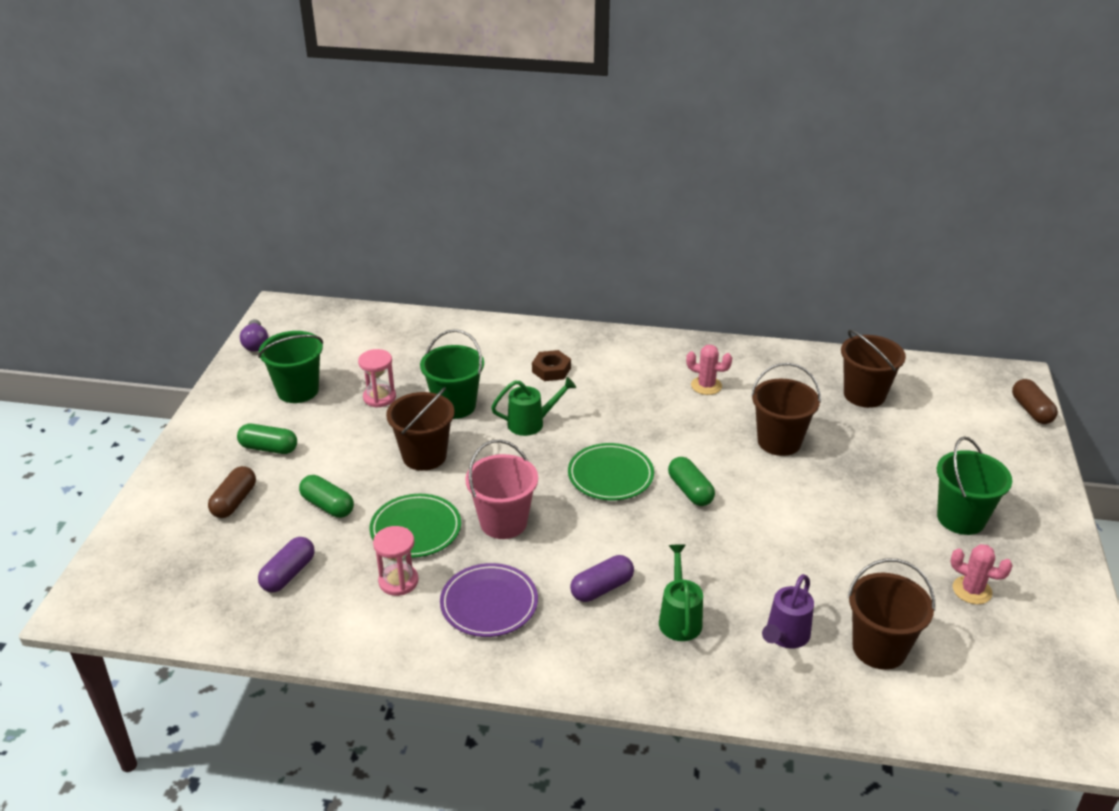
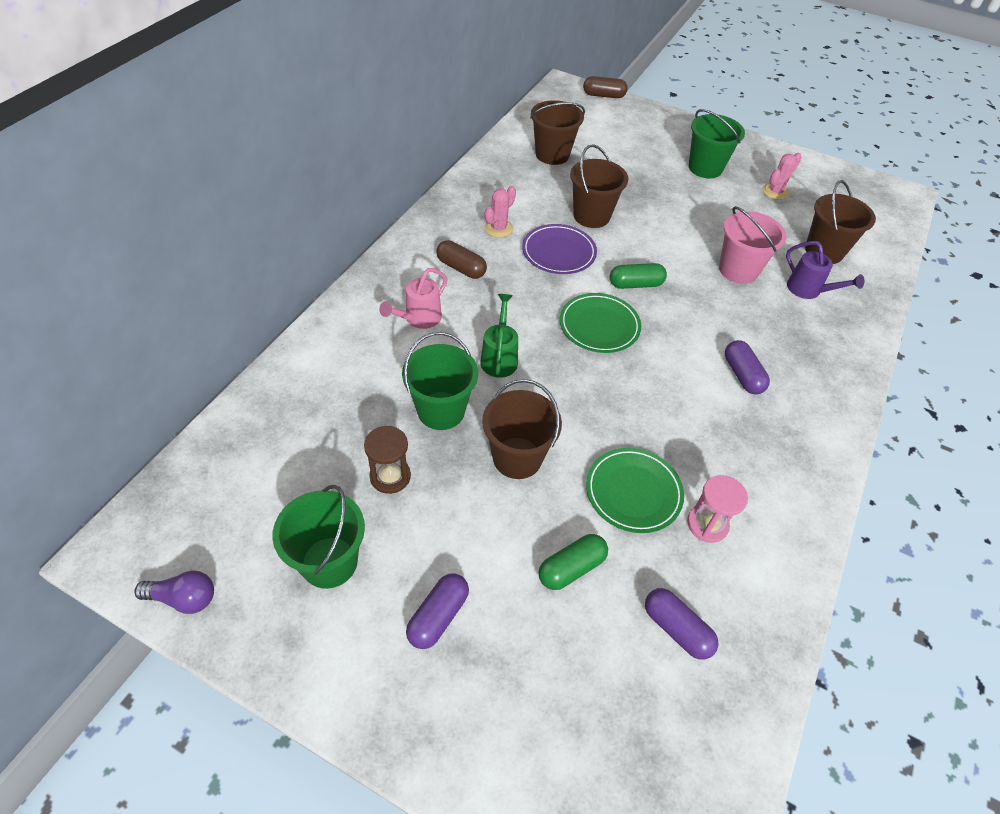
camera: 75 degrees left, 15 degrees up
(234, 501) = (531, 673): brown capsule -> brown capsule (461, 268)
(269, 448) = (438, 616): green capsule -> purple capsule
(379, 397) = (390, 476): pink hourglass -> brown hourglass
(489, 603) = (749, 458): purple plate -> purple plate (558, 252)
(503, 522) = (642, 419): pink bucket -> pink bucket (738, 270)
(551, 370) = (419, 319): brown nut -> pink watering can
(679, 618) = (783, 339): green watering can -> none

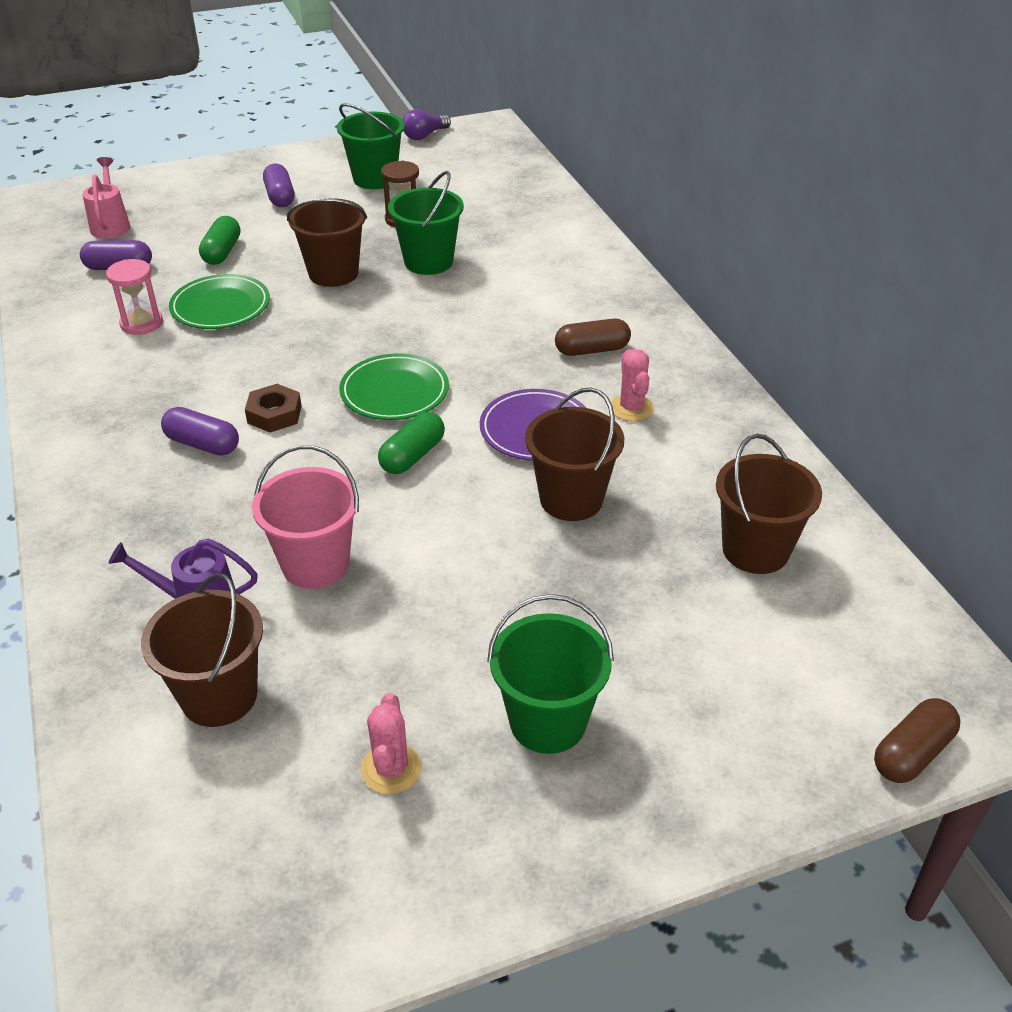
camera: 135 degrees right, 10 degrees down
(419, 319) = (548, 295): pink watering can -> pink watering can (111, 225)
(499, 357) = (441, 314): green watering can -> none
(682, 364) = (274, 414): none -> brown nut

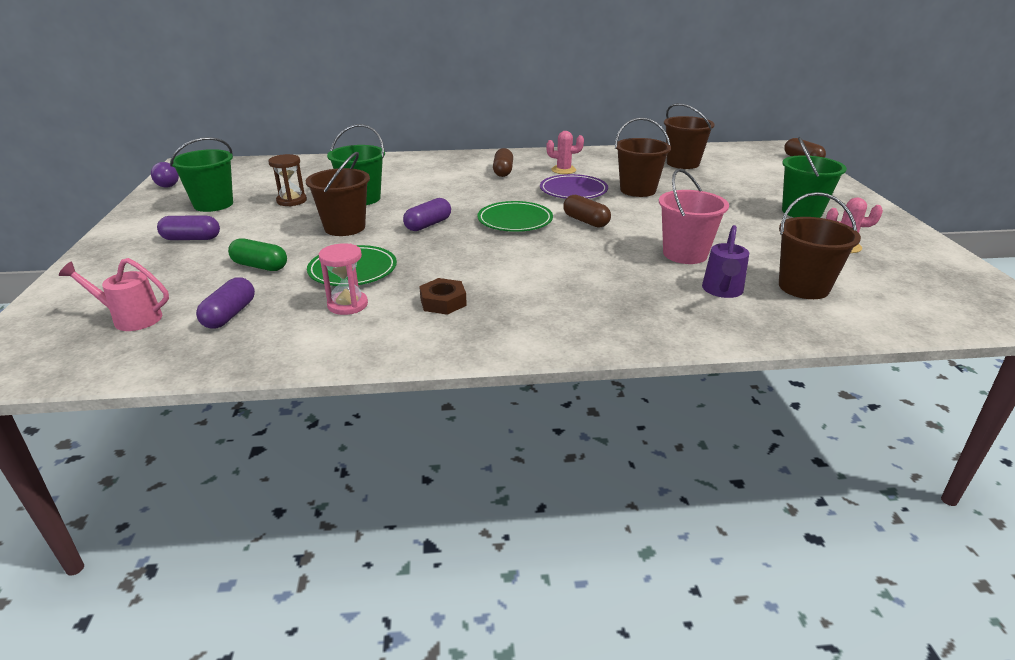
camera: 75 degrees left, 10 degrees down
(202, 444) = (545, 284): purple capsule -> purple capsule (428, 225)
(274, 414) = (520, 257): brown nut -> brown nut (443, 302)
(412, 456) = (585, 221): green capsule -> brown capsule

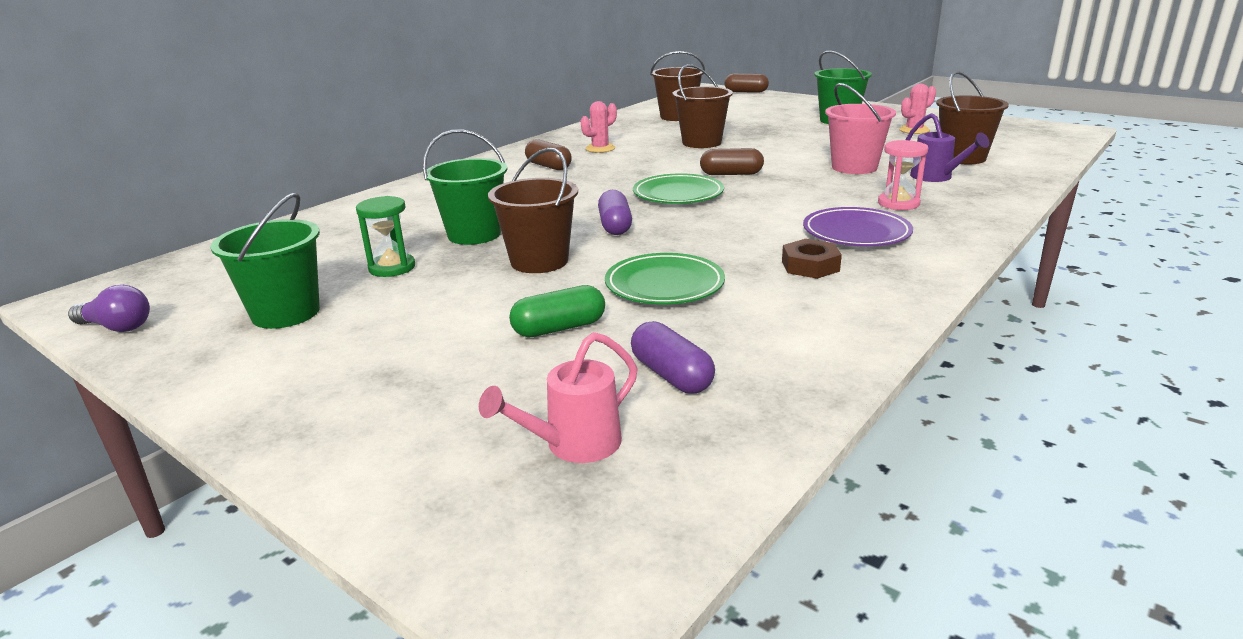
camera: 45 degrees left, 5 degrees down
(191, 239) = (378, 351): purple capsule -> none
(291, 201) = (392, 268): brown hourglass -> green hourglass
(347, 305) = (748, 307): pink hourglass -> pink hourglass (898, 203)
(573, 191) = (656, 159): purple plate -> purple plate (856, 232)

